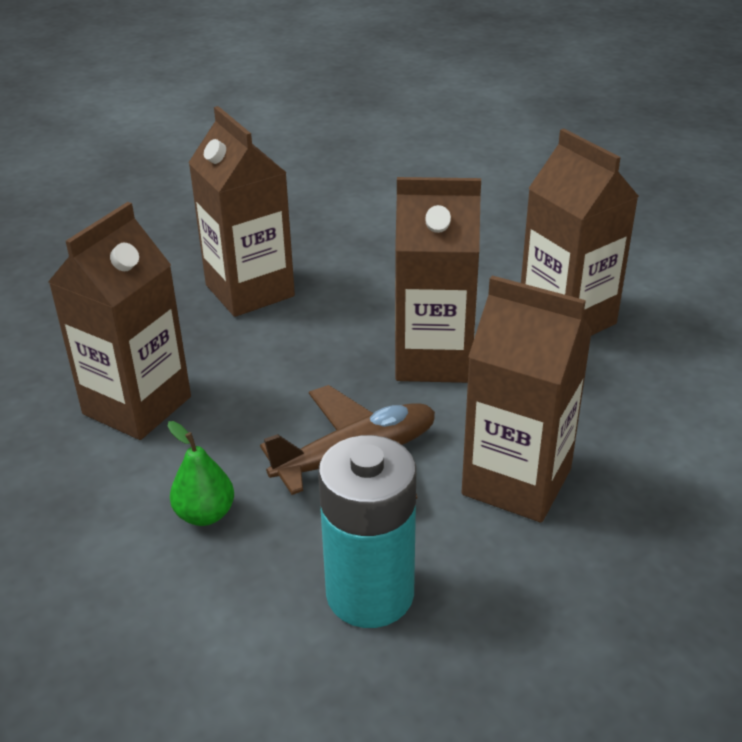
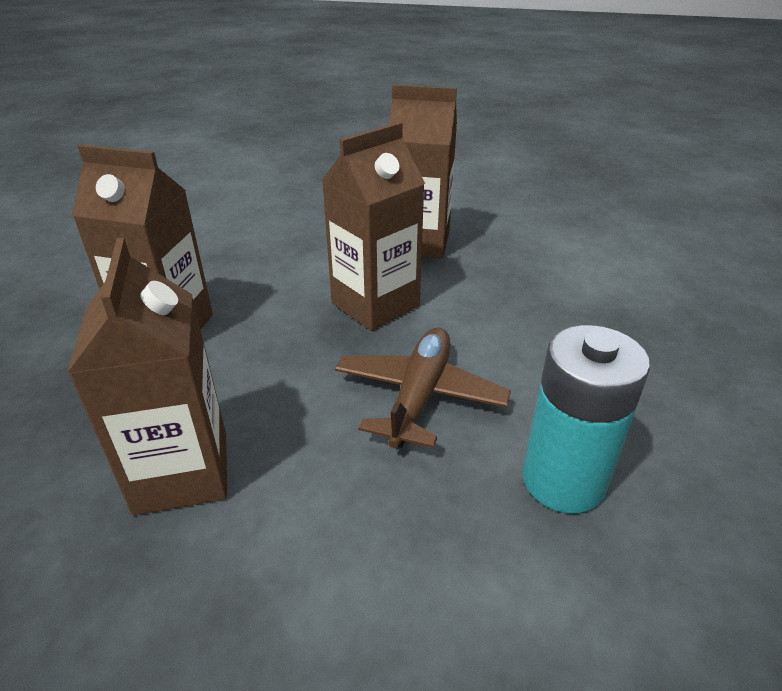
camera: 45 degrees left, 0 degrees up
(205, 514) = (369, 516): green pear -> none
(516, 482) = (532, 348): brown carton -> none

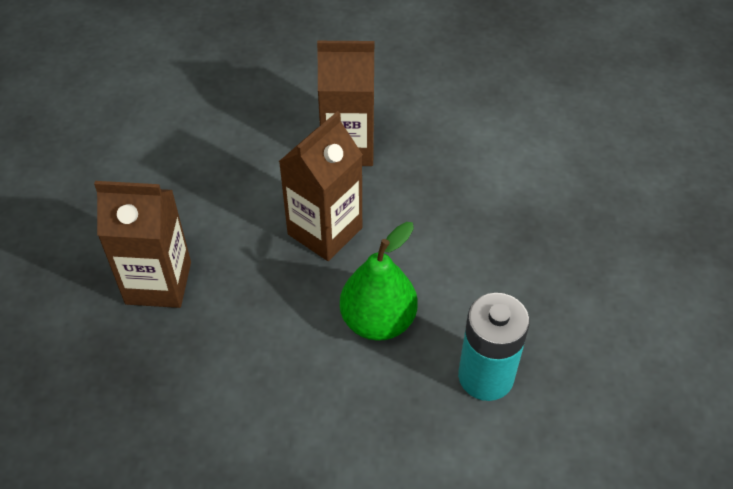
camera: 10 degrees left, 15 degrees up
(182, 472) = (225, 411): brown carton -> none
(419, 396) = (378, 321): brown plane -> green pear

